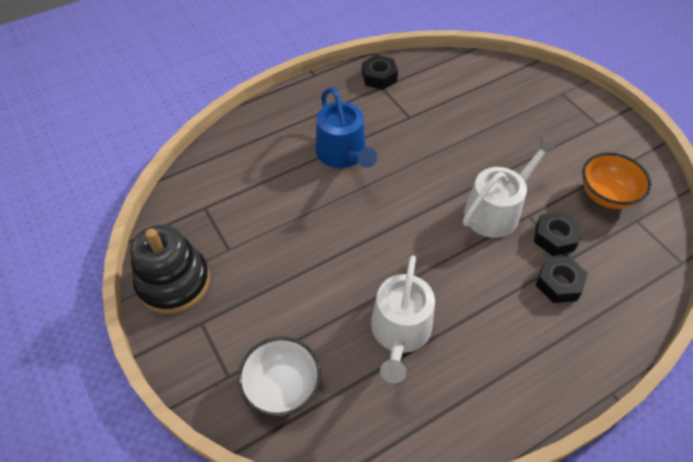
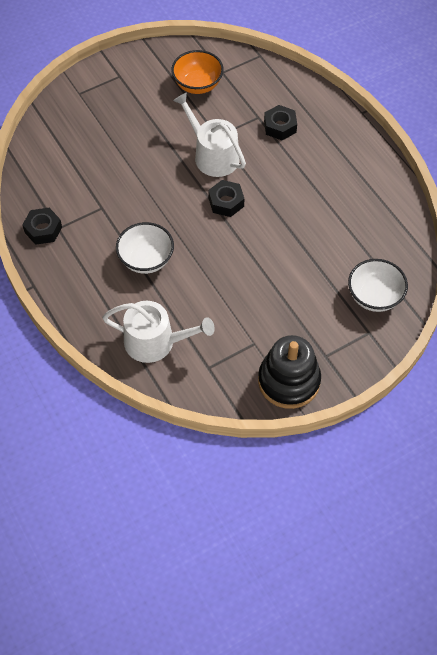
camera: 90 degrees left, 5 degrees up
(343, 154) = (146, 260): blue watering can -> white bowl
(400, 332) = (325, 224): white watering can -> white watering can (155, 342)
(554, 237) = (239, 122): black nut -> black nut (226, 202)

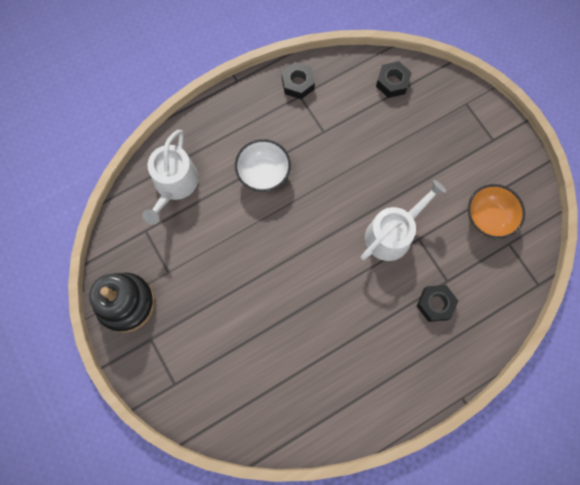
camera: 90 degrees right, 15 degrees up
(226, 202) = (332, 247): black nut -> black nut (392, 82)
(374, 297) = (215, 393): white bowl -> none

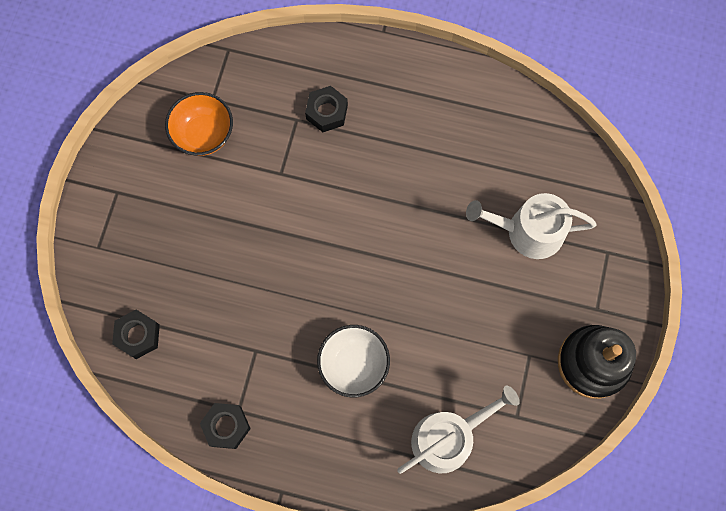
camera: 135 degrees left, 0 degrees up
(392, 234) = (298, 199): white watering can -> white watering can (528, 231)

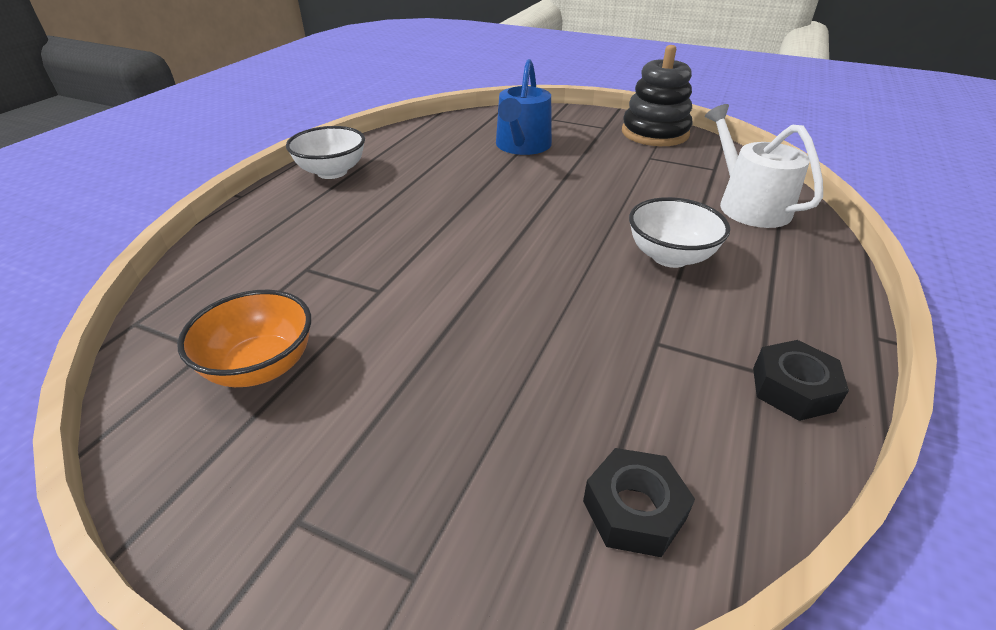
camera: 80 degrees left, 35 degrees down
(327, 112) = (314, 243): black nut -> none
(437, 82) = (332, 172): none -> white bowl
(528, 231) = (522, 146): white watering can -> blue watering can

